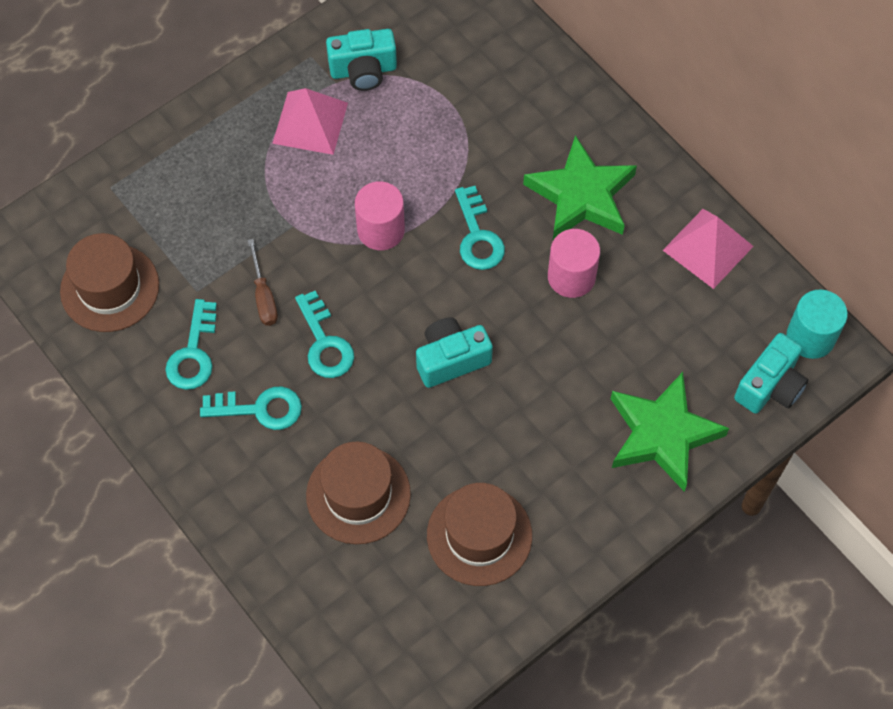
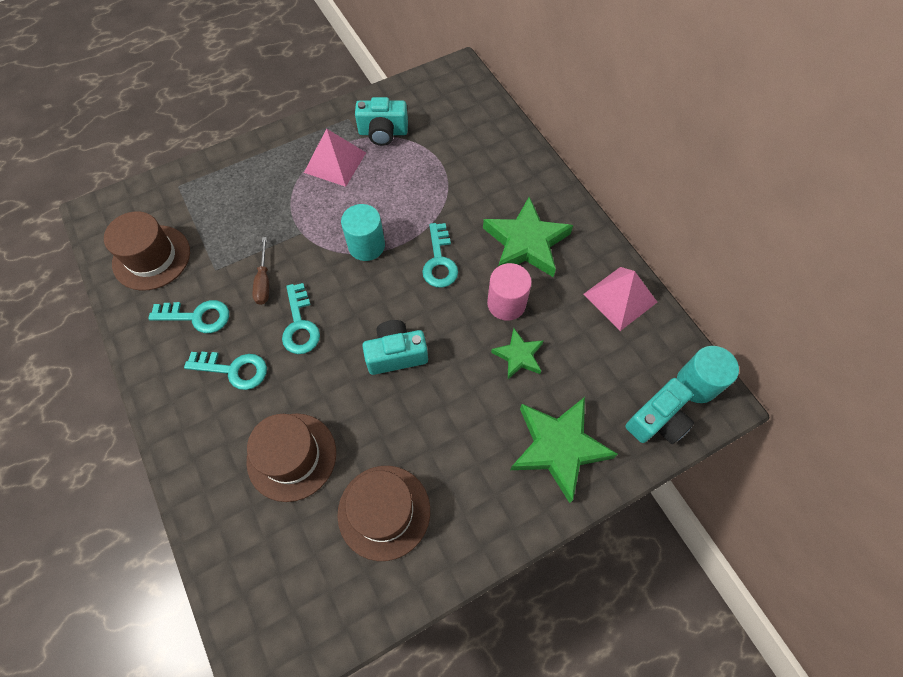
camera: 10 degrees right, 0 degrees up
(193, 353) = (197, 316): turquoise key -> turquoise key turned 105 degrees counterclockwise
(381, 230) = (366, 245): pink cylinder -> turquoise cylinder
(598, 337) = (518, 356): none -> green star

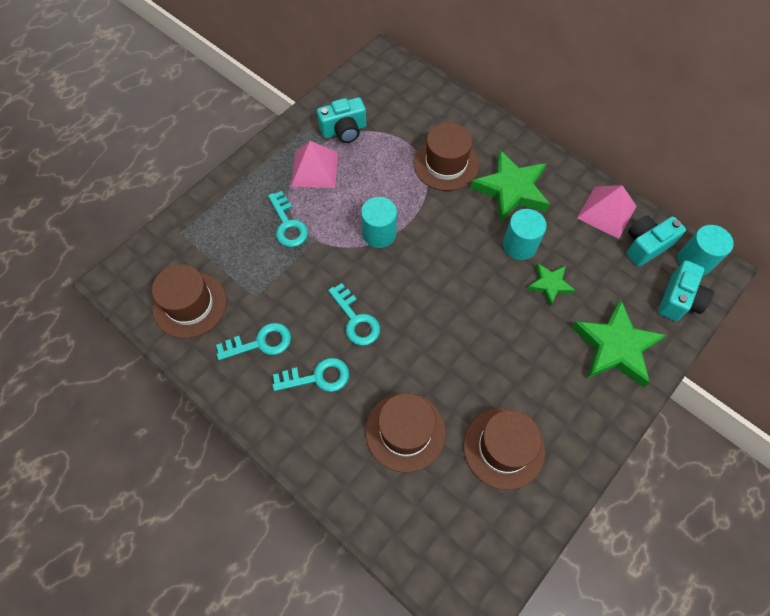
camera: 20 degrees left, 0 degrees up
(264, 281) = (304, 293): brown screwdriver -> none
(396, 354) = (450, 317): turquoise camera -> turquoise camera (646, 245)
(439, 261) = (447, 227): turquoise key -> turquoise key (288, 224)
(469, 196) = (446, 164): none -> brown hat
(506, 303) = (519, 245): pink cylinder -> turquoise cylinder

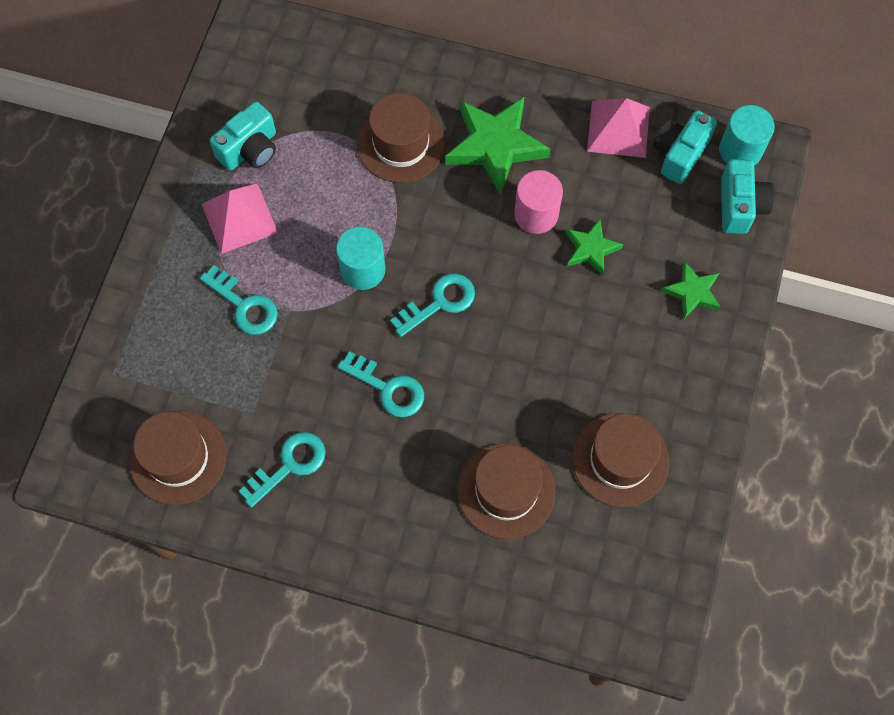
camera: 25 degrees left, 5 degrees up
(317, 377) = (377, 475): turquoise key -> turquoise key (439, 303)
(519, 245) = (536, 214): turquoise cylinder -> pink cylinder
(615, 347) = (692, 292): green star -> green star, size x0.55

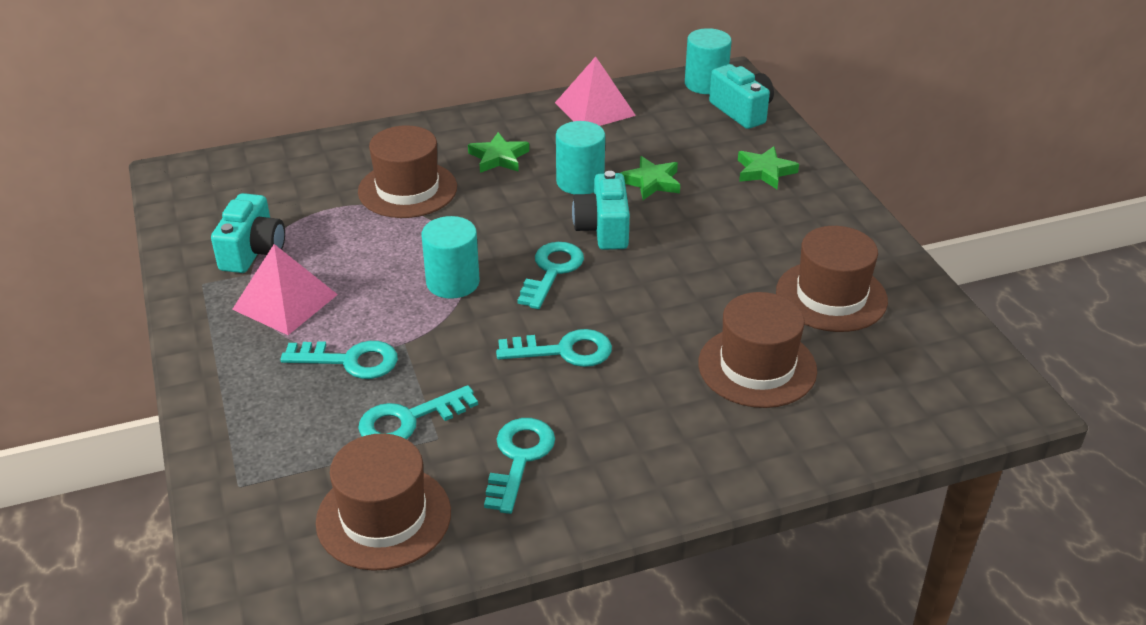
camera: 35 degrees left, 30 degrees down
(245, 385) = (409, 420): none -> turquoise key
(495, 146) = (499, 157): green star -> green star, size x0.55
(536, 214) = (580, 182): pink cylinder -> turquoise cylinder
(679, 154) = (660, 103): turquoise camera -> turquoise camera (603, 229)

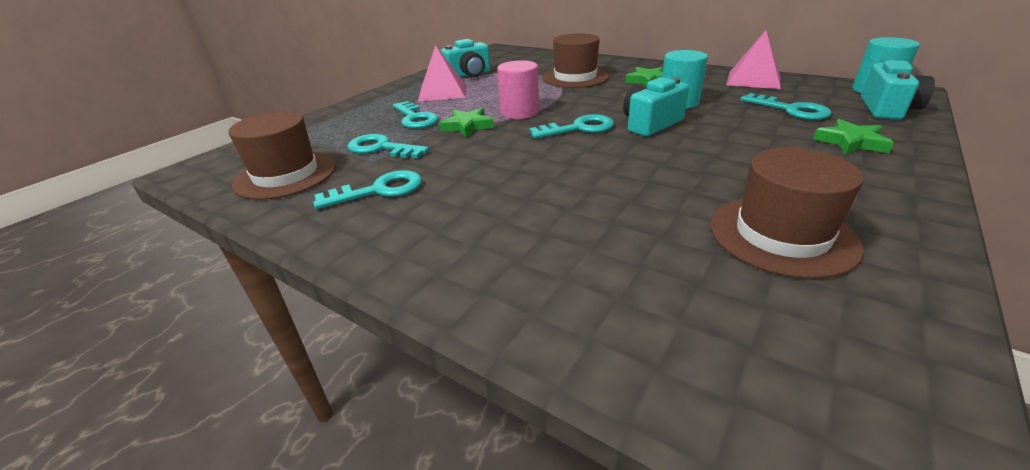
camera: 55 degrees right, 5 degrees down
(453, 282) = (519, 112): turquoise cylinder -> pink cylinder
(563, 351) = (507, 161): turquoise key -> turquoise key (790, 110)
(651, 182) = (731, 117): green star -> green star (467, 126)
(757, 367) = (614, 238): brown hat -> none

